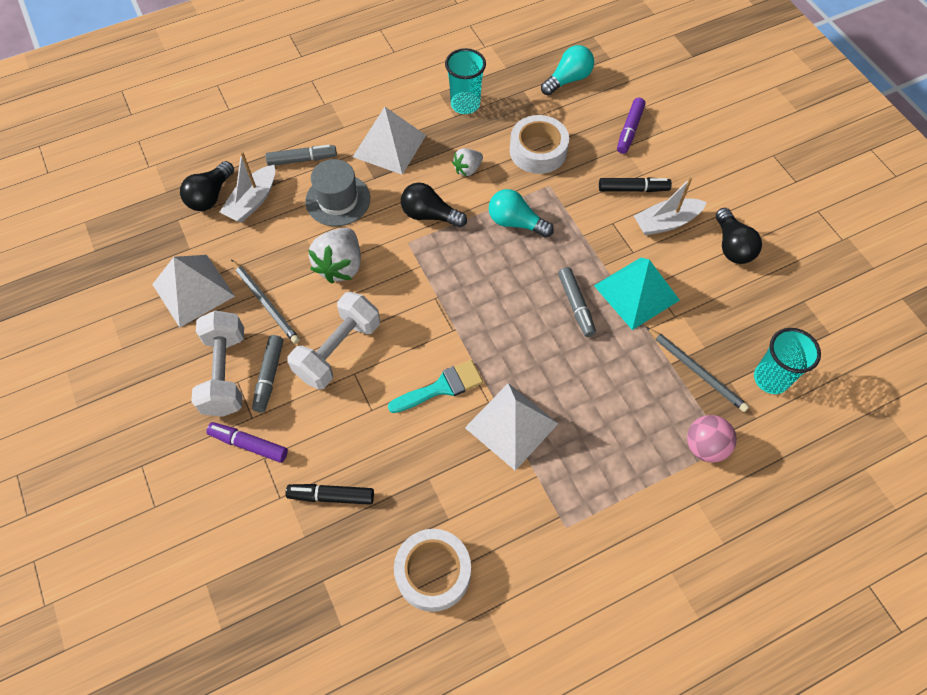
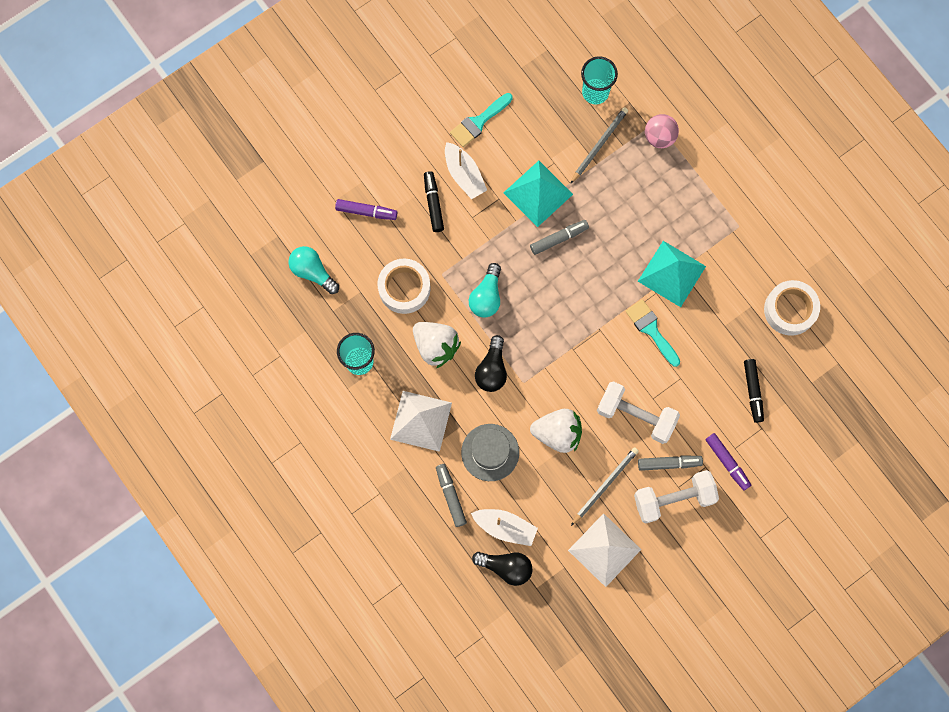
camera: 100 degrees left, 15 degrees up
(249, 444) = (727, 462): purple marker -> purple marker turned 45 degrees counterclockwise
(467, 169) = (436, 346): white strawberry -> white strawberry, size x1.76
(511, 425) = (671, 273): white pyramid -> turquoise pyramid
(732, 246) = (478, 122): black light bulb -> turquoise brush

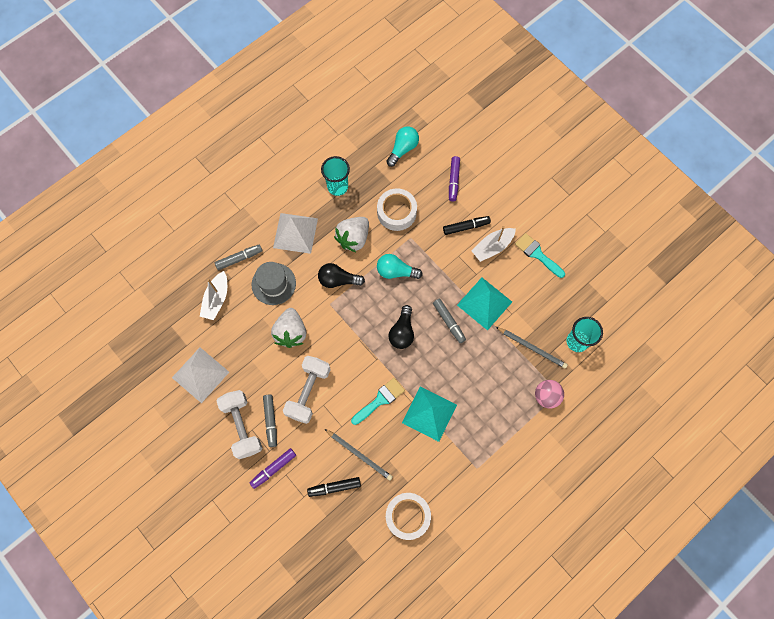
camera: 85 degrees right, 5 degrees down
(506, 567) = (186, 302): black light bulb -> black light bulb (402, 332)
(605, 485) = (251, 371): grey pencil -> grey pencil (359, 455)

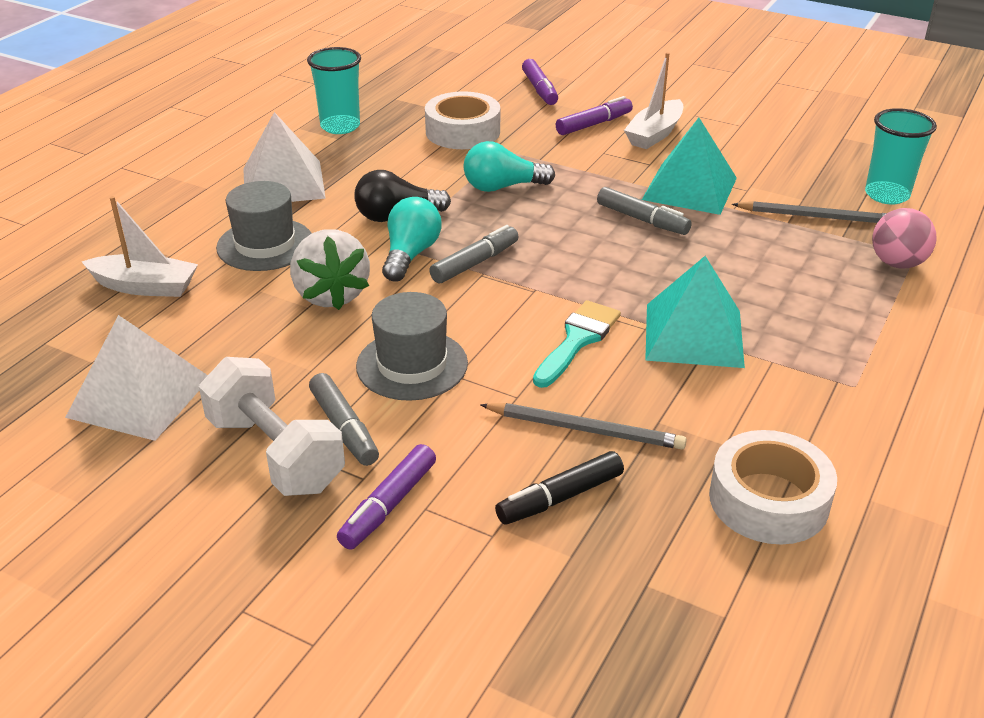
camera: 20 degrees left, 35 degrees down
(216, 299) = (145, 286): white boat -> white boat turned 75 degrees counterclockwise
(239, 258) = (179, 230): grey marker -> grey marker (475, 263)
(308, 392) = (412, 365): white dumbbell -> grey hat
(353, 238) = (400, 169): white strawberry -> none
(402, 332) = (562, 248): black light bulb -> none
(403, 149) = (434, 78): turquoise light bulb -> turquoise light bulb (410, 255)
(466, 227) = (594, 124): black marker -> purple marker
(537, 254) = (734, 127): turquoise brush -> none

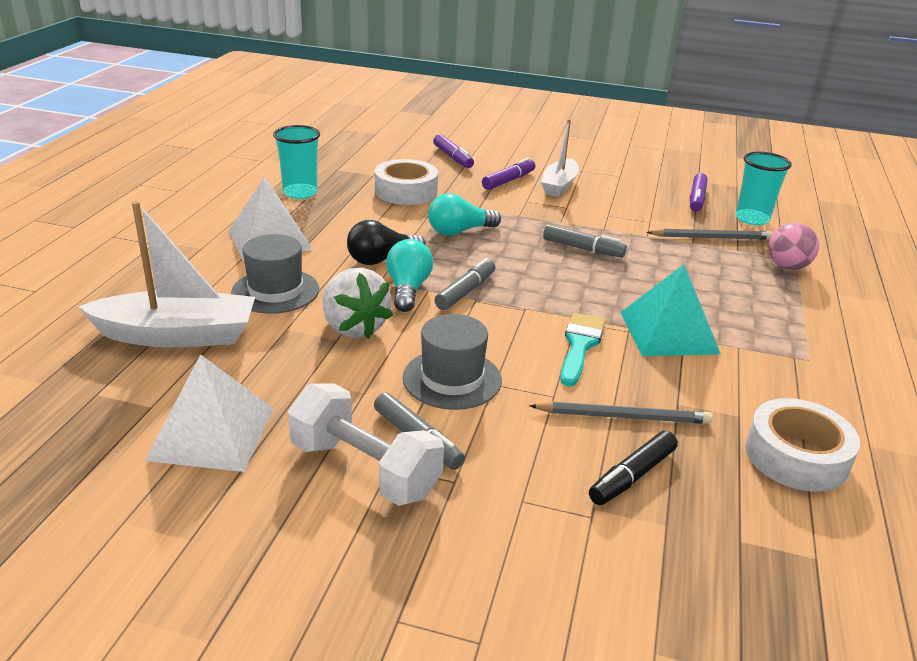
camera: 15 degrees left, 5 degrees down
(145, 286) = (177, 335): white boat -> white boat, size x1.54
(388, 505) = (489, 503): purple marker -> purple marker (697, 199)
(690, 188) = (607, 223): turquoise pyramid -> none

